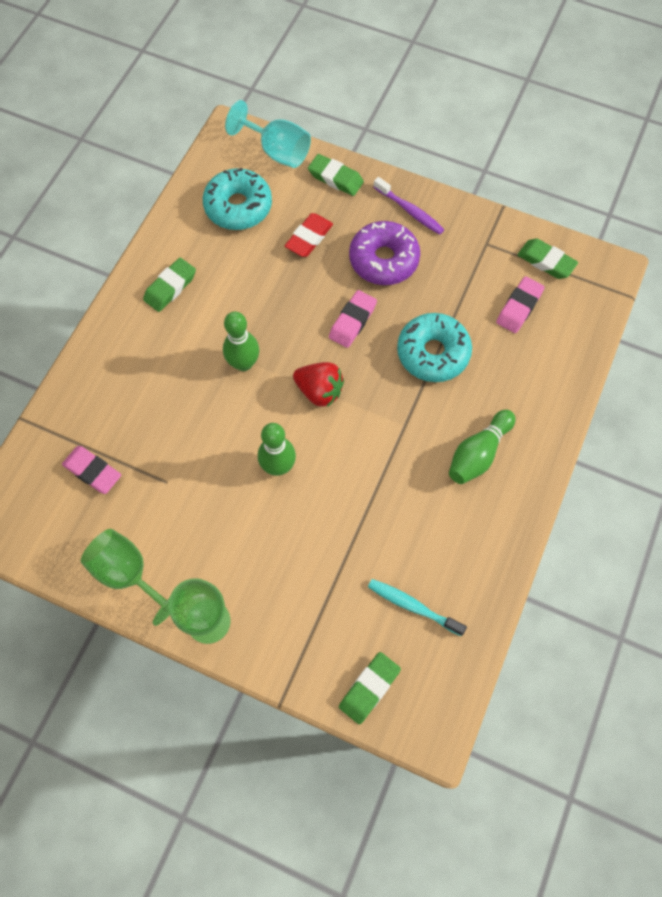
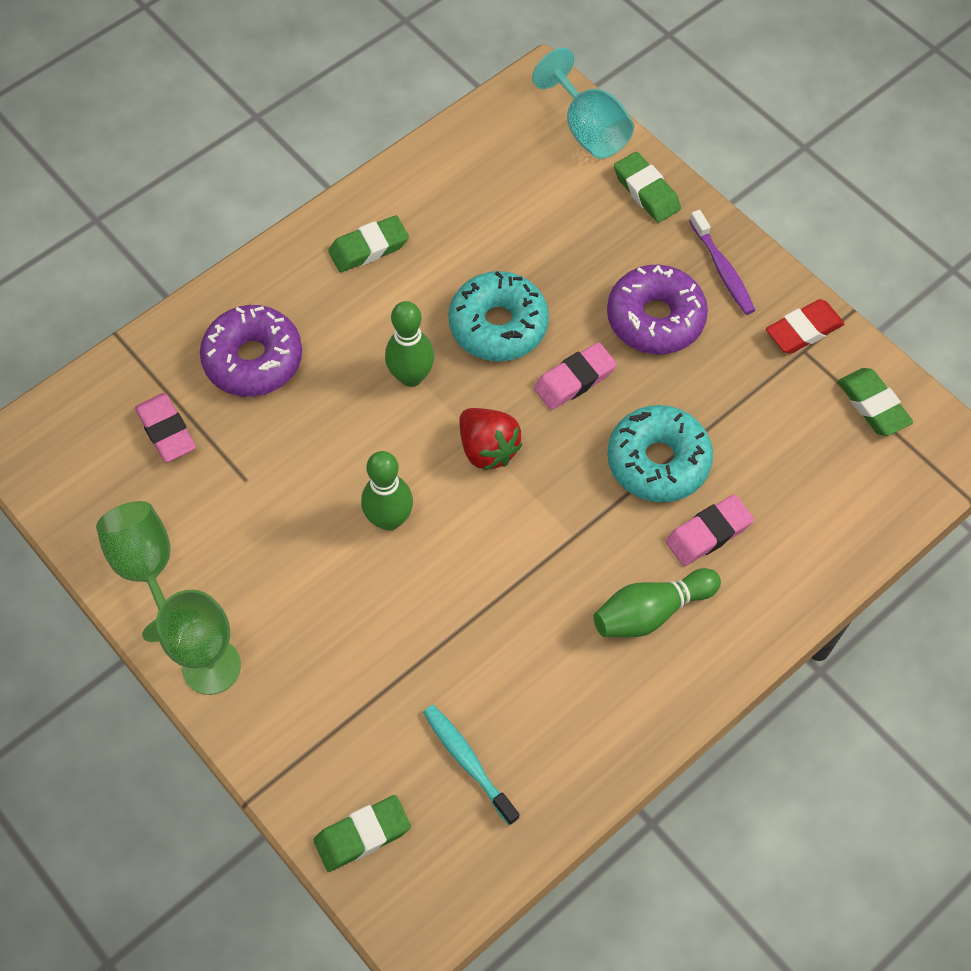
camera: 25 degrees right, 5 degrees down
(129, 396) = (253, 359): none -> purple donut
(238, 206) = (503, 180): turquoise donut -> turquoise donut (498, 325)
(309, 238) = (573, 254): red eraser -> red eraser (803, 330)
(519, 307) = (804, 450): pink eraser -> pink eraser (708, 533)

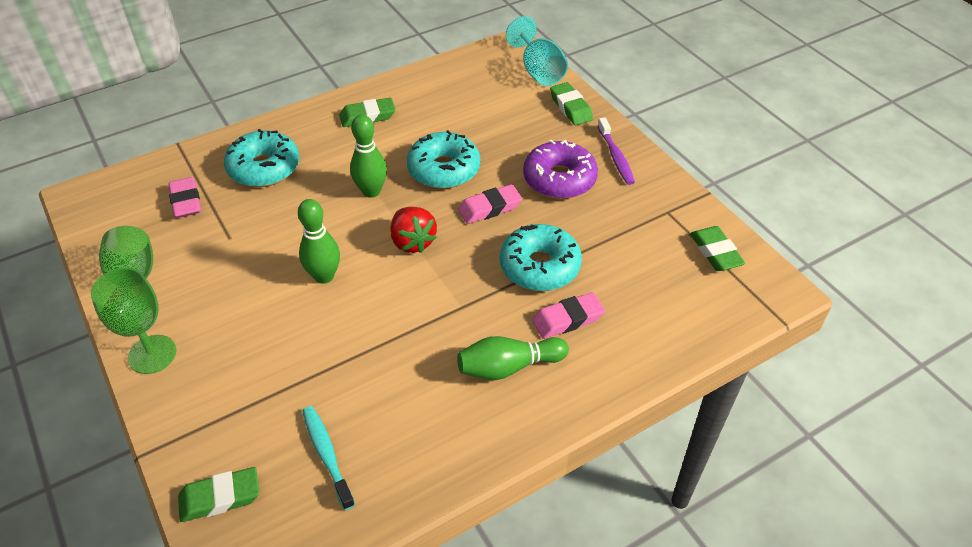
camera: 10 degrees right, 15 degrees down
(253, 359) = (264, 168): purple donut -> turquoise donut
(803, 330) = (669, 199): red eraser -> none

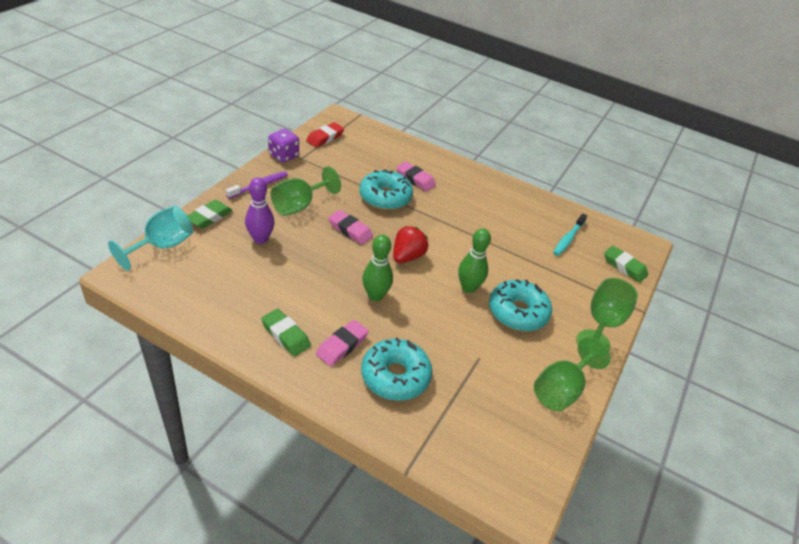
camera: 125 degrees left, 5 degrees down
(186, 201) = (468, 409): pink eraser -> pink eraser (342, 346)
(444, 169) = (325, 264): turquoise donut -> turquoise donut (518, 312)
(508, 367) = (463, 192): green bowling pin -> none
(514, 134) = (260, 239): none -> purple bowling pin
(559, 179) = (299, 206): purple donut -> green goblet
(677, 195) = (283, 156): none -> purple dice
(715, 252) = (325, 138): green eraser -> red eraser

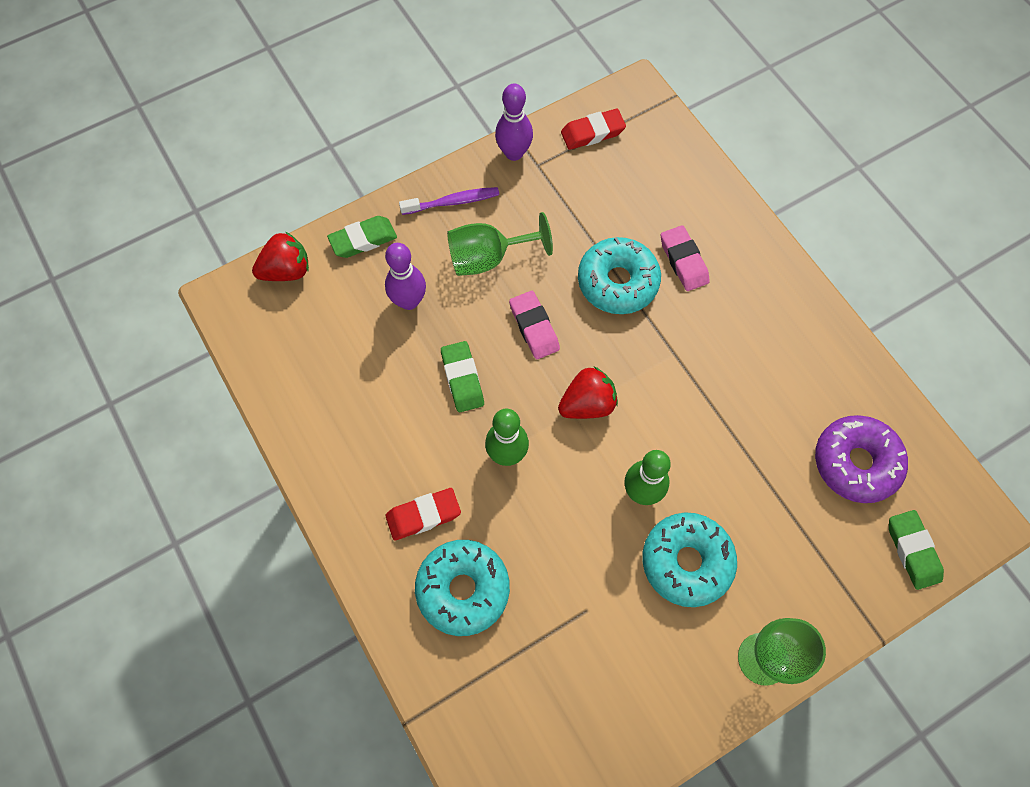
camera: 35 degrees right, 25 degrees up
(162, 246) = (287, 270): turquoise goblet -> red strawberry
(283, 156) = (514, 153): purple dice -> purple bowling pin
(286, 335) = (365, 471): green eraser -> green eraser (462, 379)
(342, 346) = (423, 515): pink eraser -> red eraser
(561, 390) = (665, 709): green goblet -> none
(568, 239) = (855, 463): turquoise toothbrush -> purple donut

